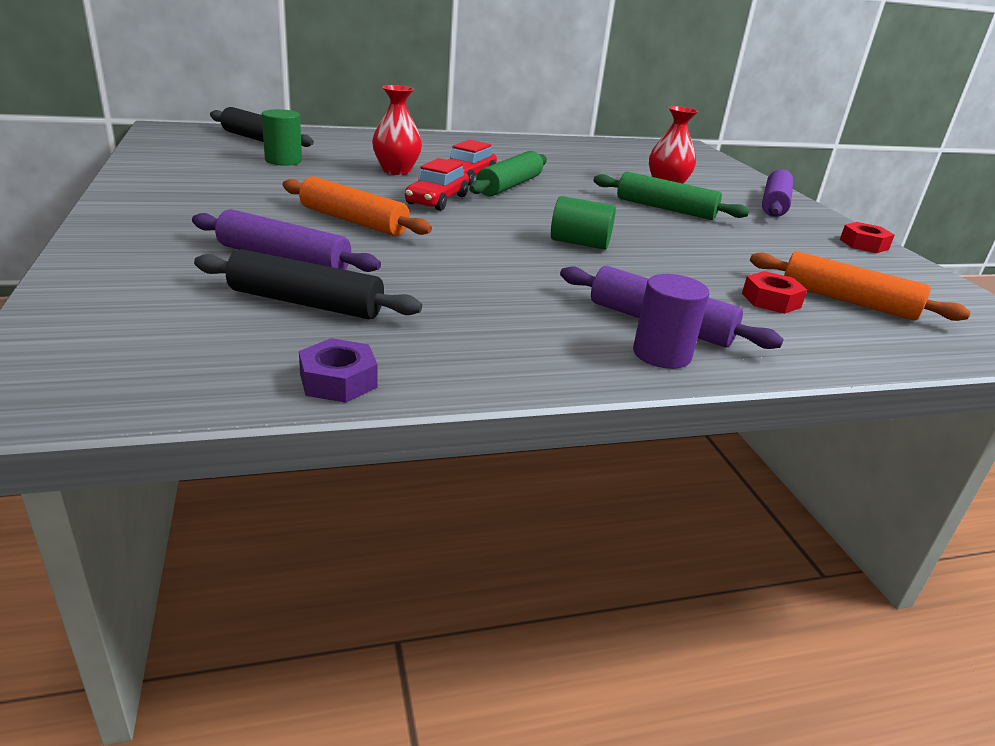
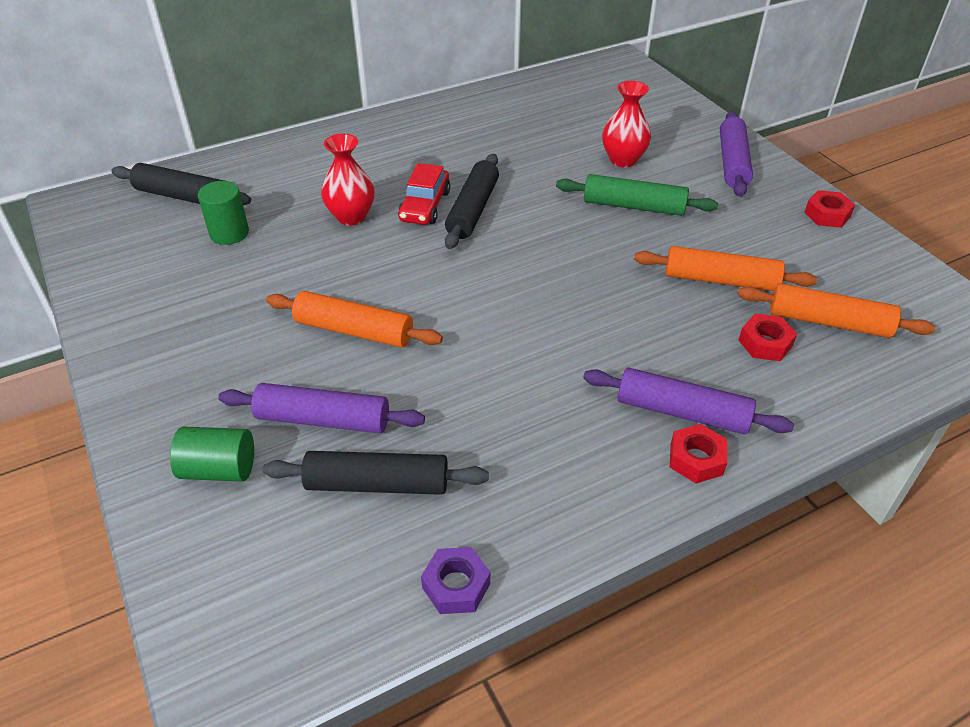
camera: 10 degrees left, 15 degrees up
(437, 200) = (415, 263): red car -> none
(510, 186) = (473, 210): green rolling pin -> black rolling pin
(579, 243) = (575, 300): green cylinder -> green cylinder (219, 469)
(661, 354) = (696, 459): purple cylinder -> red nut
(736, 258) = (720, 280): none -> orange rolling pin

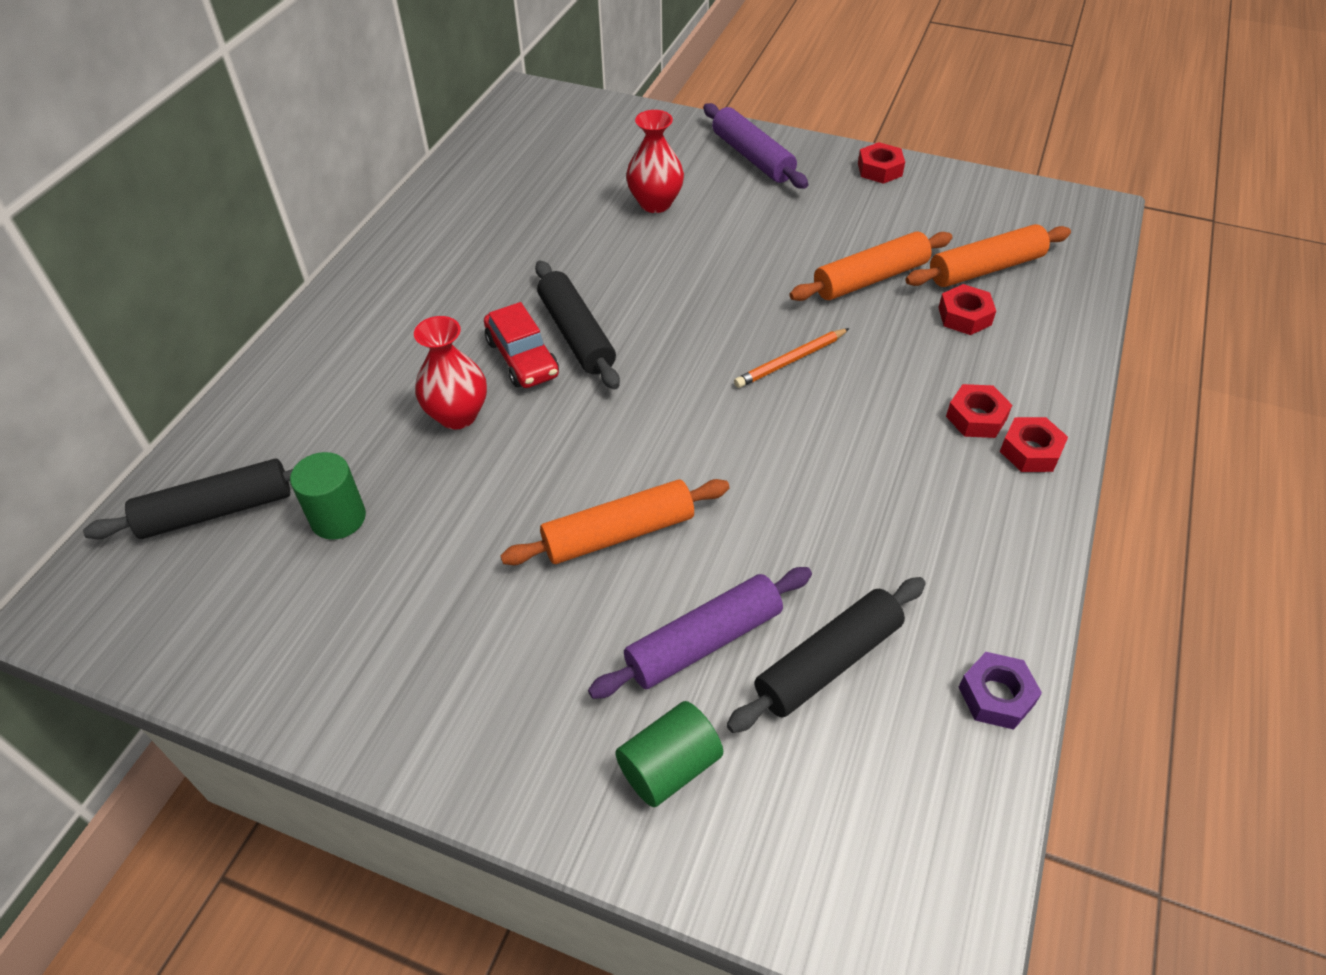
camera: 40 degrees left, 5 degrees up
(591, 299) = (791, 361): none -> orange pencil
(634, 206) = (720, 247): green rolling pin -> none
(682, 412) = (976, 417): purple rolling pin -> red nut

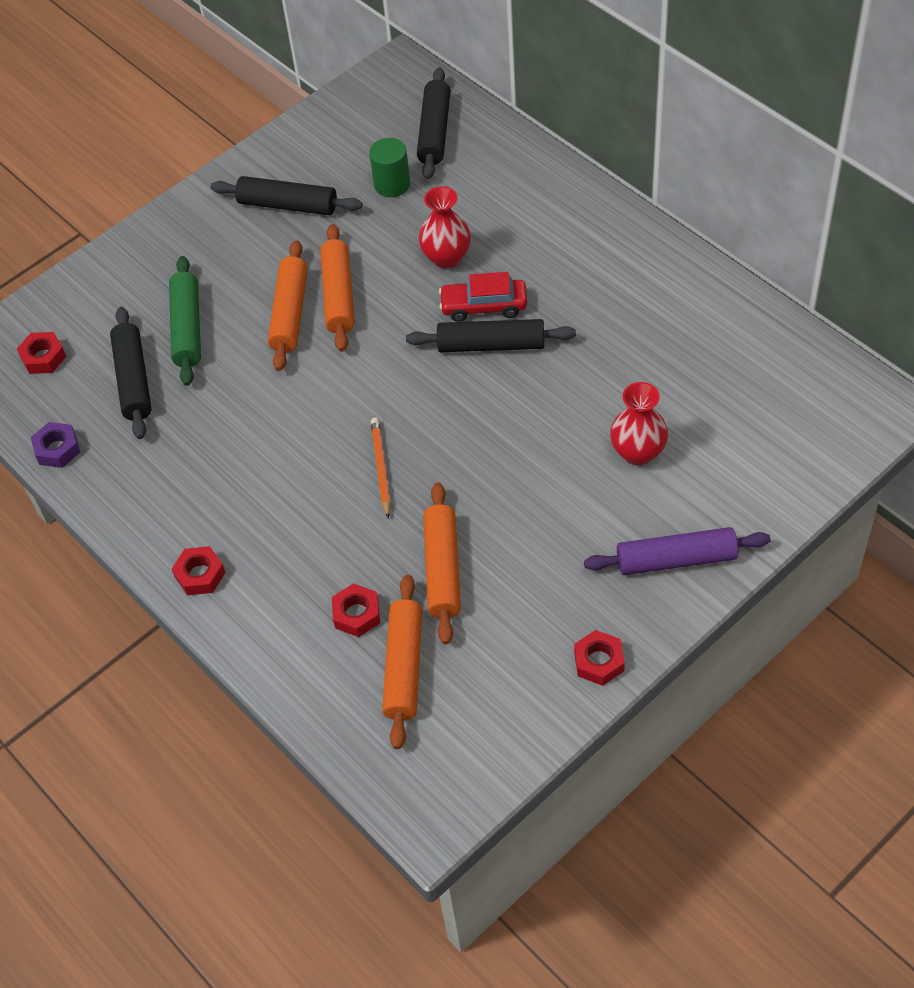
camera: 120 degrees right, 5 degrees up
(415, 626) = (288, 205): none -> black rolling pin
(564, 494) = (339, 295): none -> orange rolling pin
(669, 767) = (128, 288): green cylinder -> none
(703, 641) = (187, 328): purple rolling pin -> green rolling pin
(976, 417) = (251, 559): red nut -> red nut (43, 357)

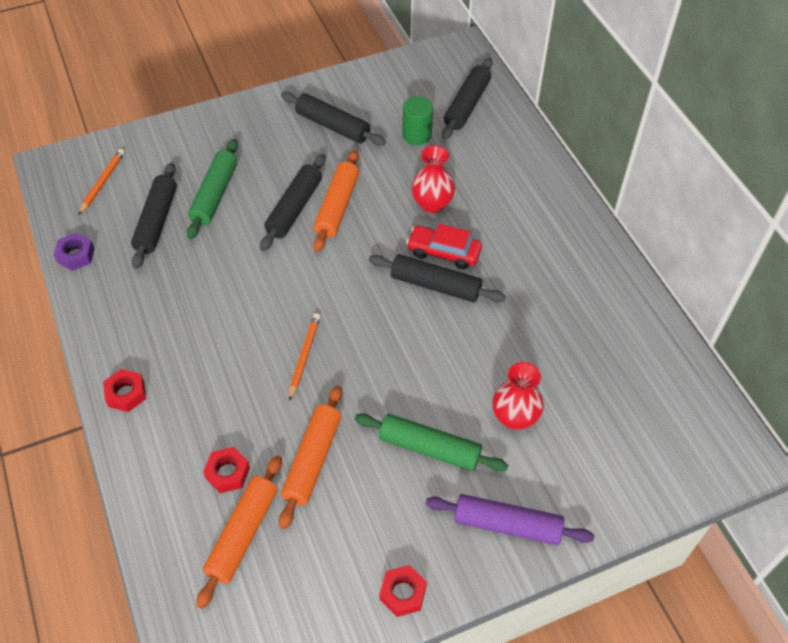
camera: 15 degrees right, 0 degrees up
(43, 357) = (102, 182): red nut -> orange pencil
(290, 313) = (295, 208): orange rolling pin -> black rolling pin
(562, 514) = (429, 448): none -> green rolling pin

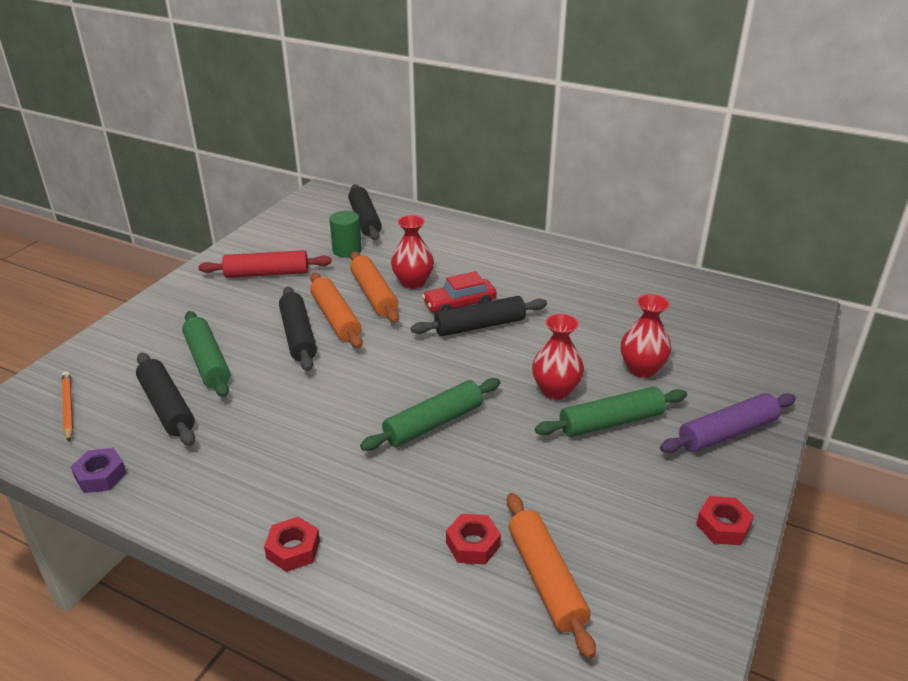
camera: 40 degrees left, 20 degrees down
(304, 356) = (433, 423): orange pencil -> green rolling pin
(313, 460) = (534, 487): orange rolling pin -> orange rolling pin (374, 295)
(332, 126) = (267, 274): black rolling pin -> red rolling pin
(422, 389) = (555, 390): none -> red vase

